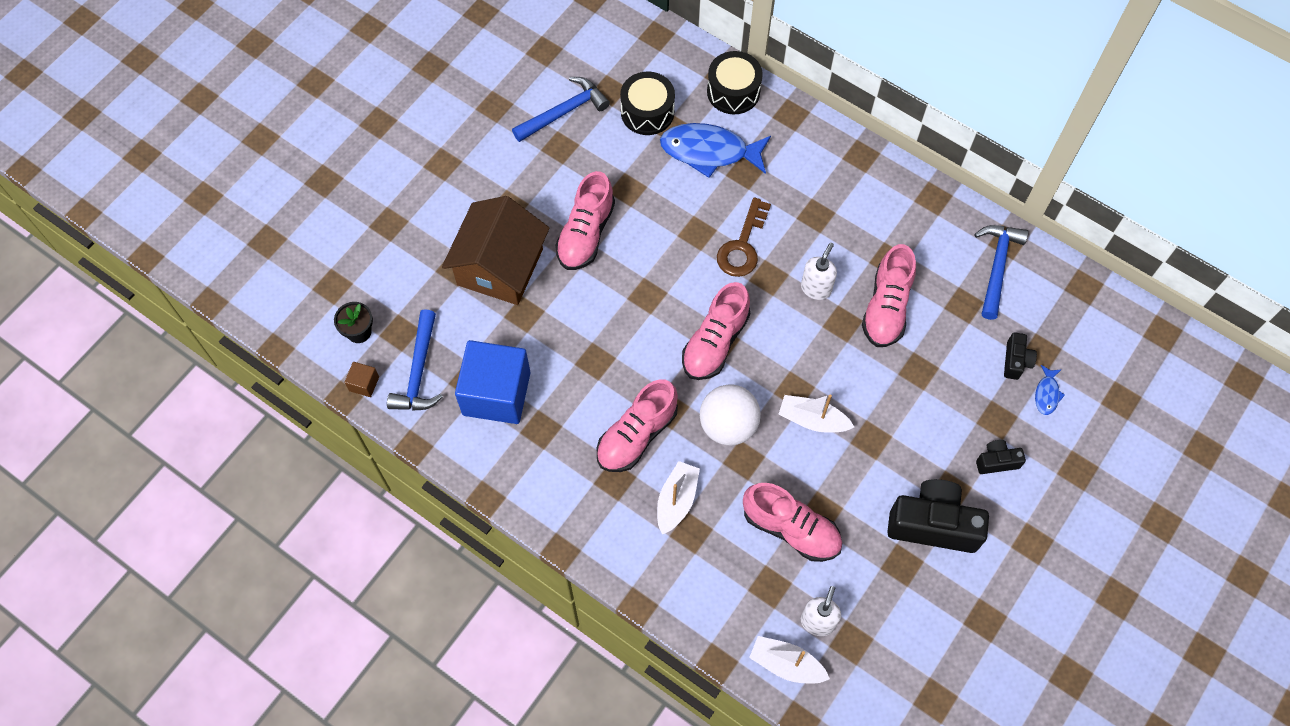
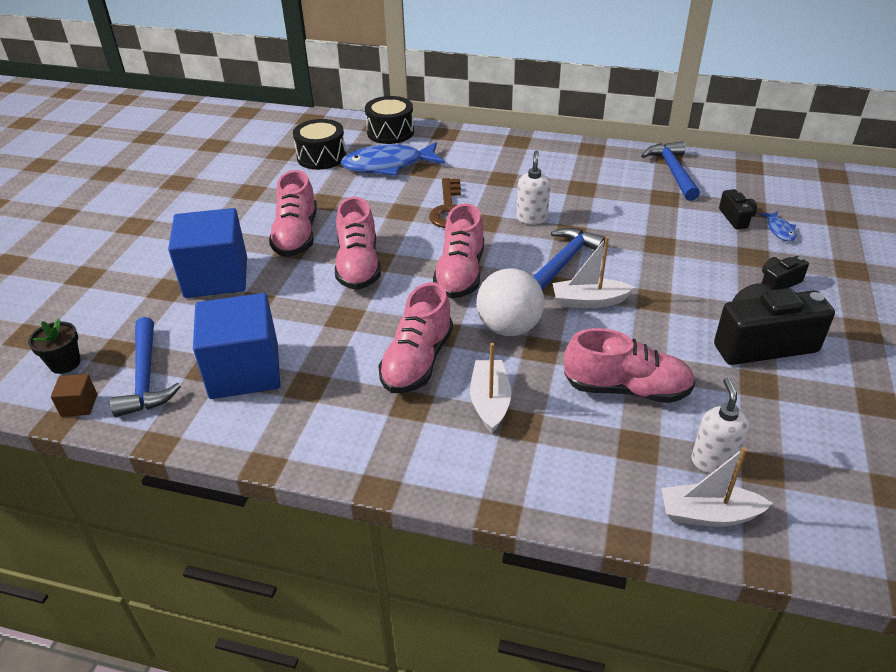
camera: 20 degrees left, 25 degrees down
(500, 267) = (216, 277): brown house -> blue cube
(564, 112) = (245, 172): blue hammer -> blue hammer (563, 262)
(886, 307) = (601, 214): pink shoe -> pink shoe (358, 266)

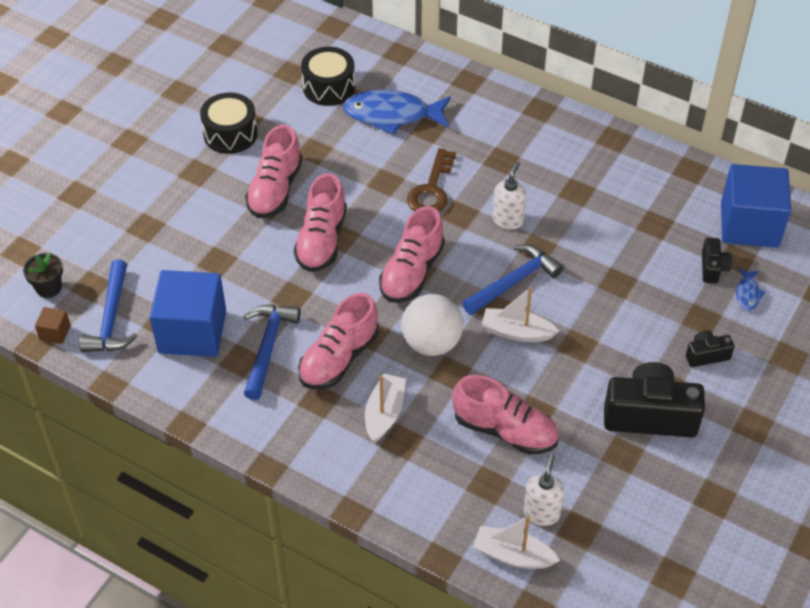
camera: 15 degrees right, 10 degrees up
(216, 277) = (190, 223): blue cube -> blue cube (749, 225)
(390, 132) = (411, 66): black drum -> black drum (230, 134)
(673, 172) = (683, 191): blue hammer -> blue hammer (268, 347)

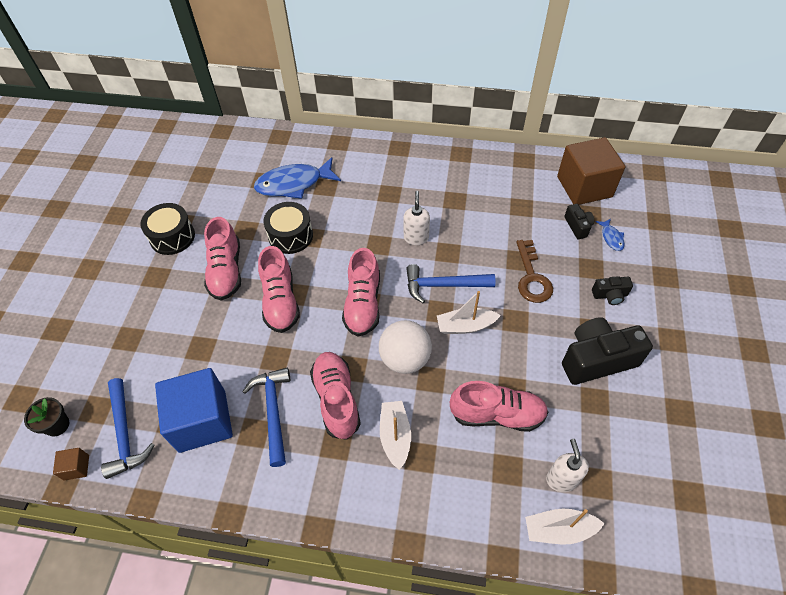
camera: 20 degrees left, 5 degrees up
(329, 87) = (236, 177): black drum -> black drum (290, 236)
(339, 358) = (336, 399): pink shoe -> pink shoe turned 150 degrees clockwise
(432, 189) = (348, 232): brown key -> brown key (532, 277)
(513, 282) = (443, 285): blue hammer -> blue hammer turned 120 degrees counterclockwise
(706, 355) = (610, 295): black camera -> black camera turned 150 degrees counterclockwise
(749, 225) = (584, 187): blue cube -> brown cube

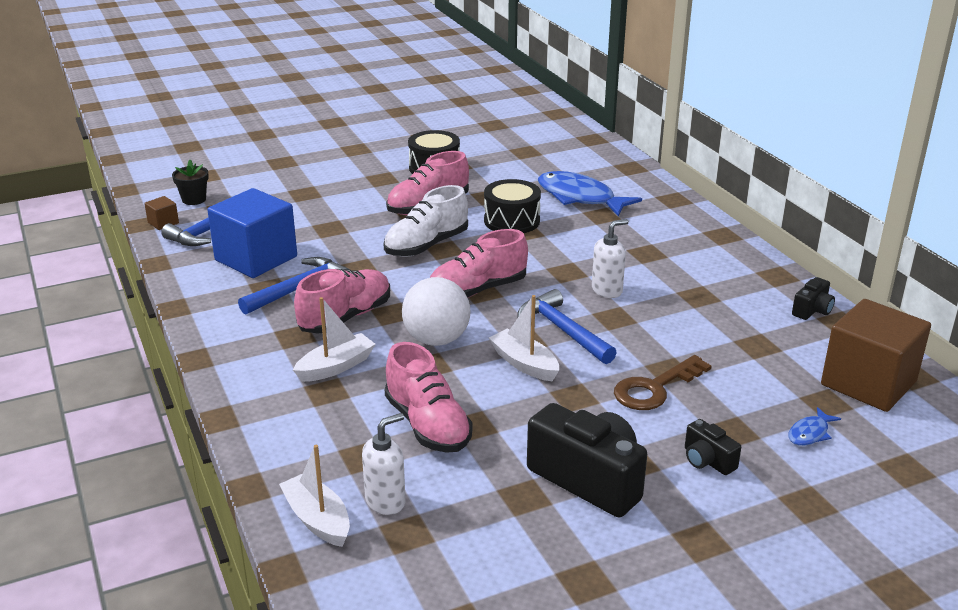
camera: 55 degrees right, 25 degrees down
(280, 301) = (426, 245): pink shoe -> white shoe
(578, 226) = (789, 399): black camera -> black camera (812, 310)

